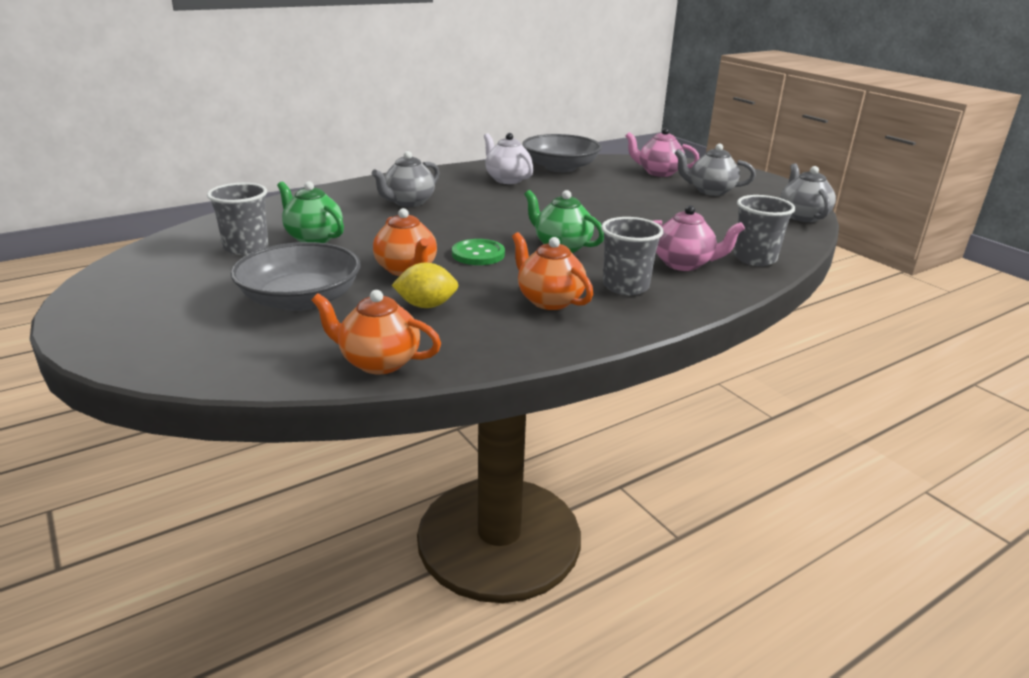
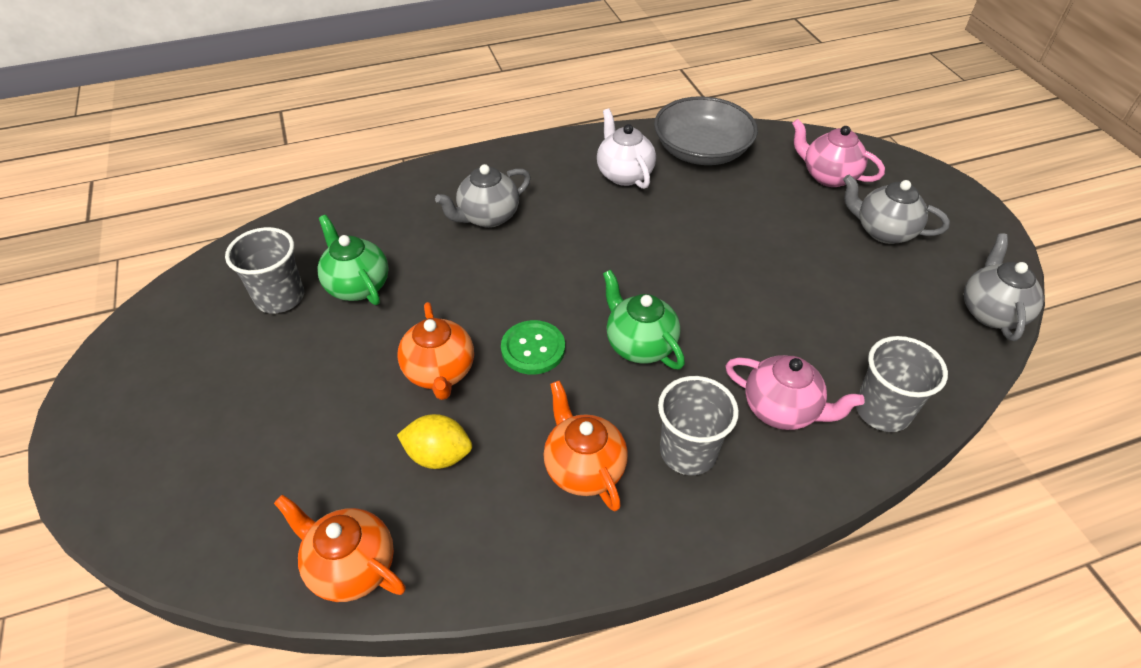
camera: 15 degrees right, 20 degrees up
(301, 299) = (307, 419): grey bowl -> none

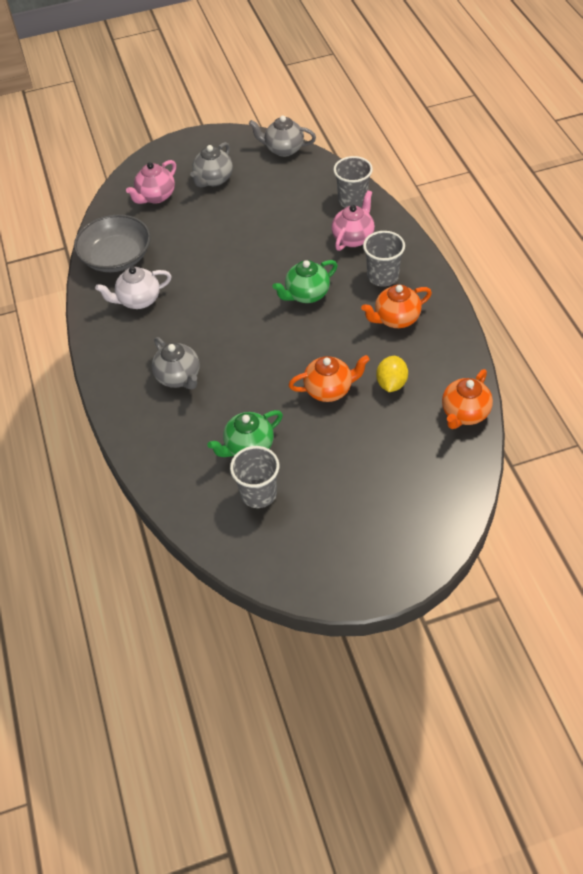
camera: 85 degrees left, 5 degrees up
(533, 349) = (309, 344): green button -> none

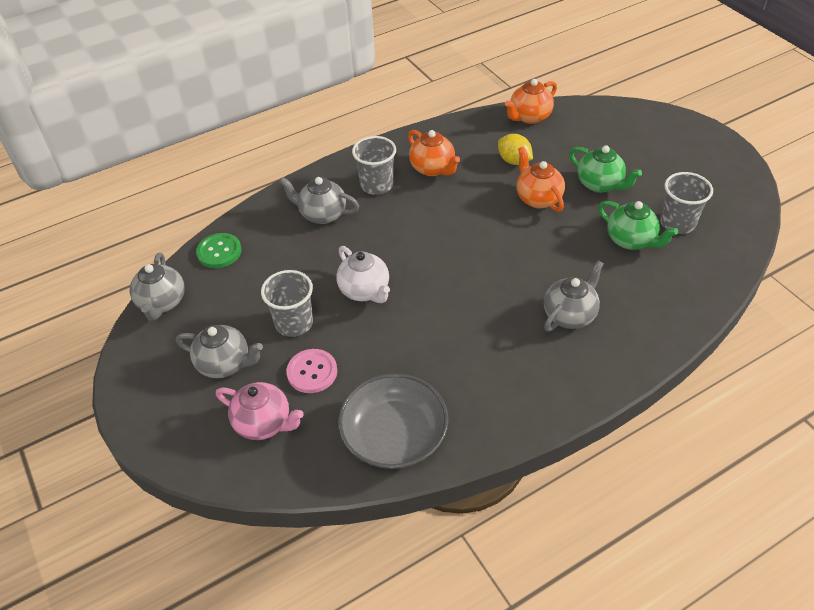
camera: 105 degrees left, 5 degrees down
(138, 300) = (466, 386): white teapot -> white teapot (365, 290)
(187, 221) = (312, 372): none -> pink button
(306, 294) = (416, 236): green teapot -> green teapot (600, 184)
(327, 177) = (219, 252): none -> green button
(352, 200) = (260, 224): grey cup -> grey cup (294, 323)
(353, 238) = (322, 214): pink teapot -> grey teapot
(391, 383) = (514, 161): yellow lemon -> yellow lemon turned 45 degrees clockwise
(464, 413) = (529, 117): orange teapot -> orange teapot turned 120 degrees clockwise

